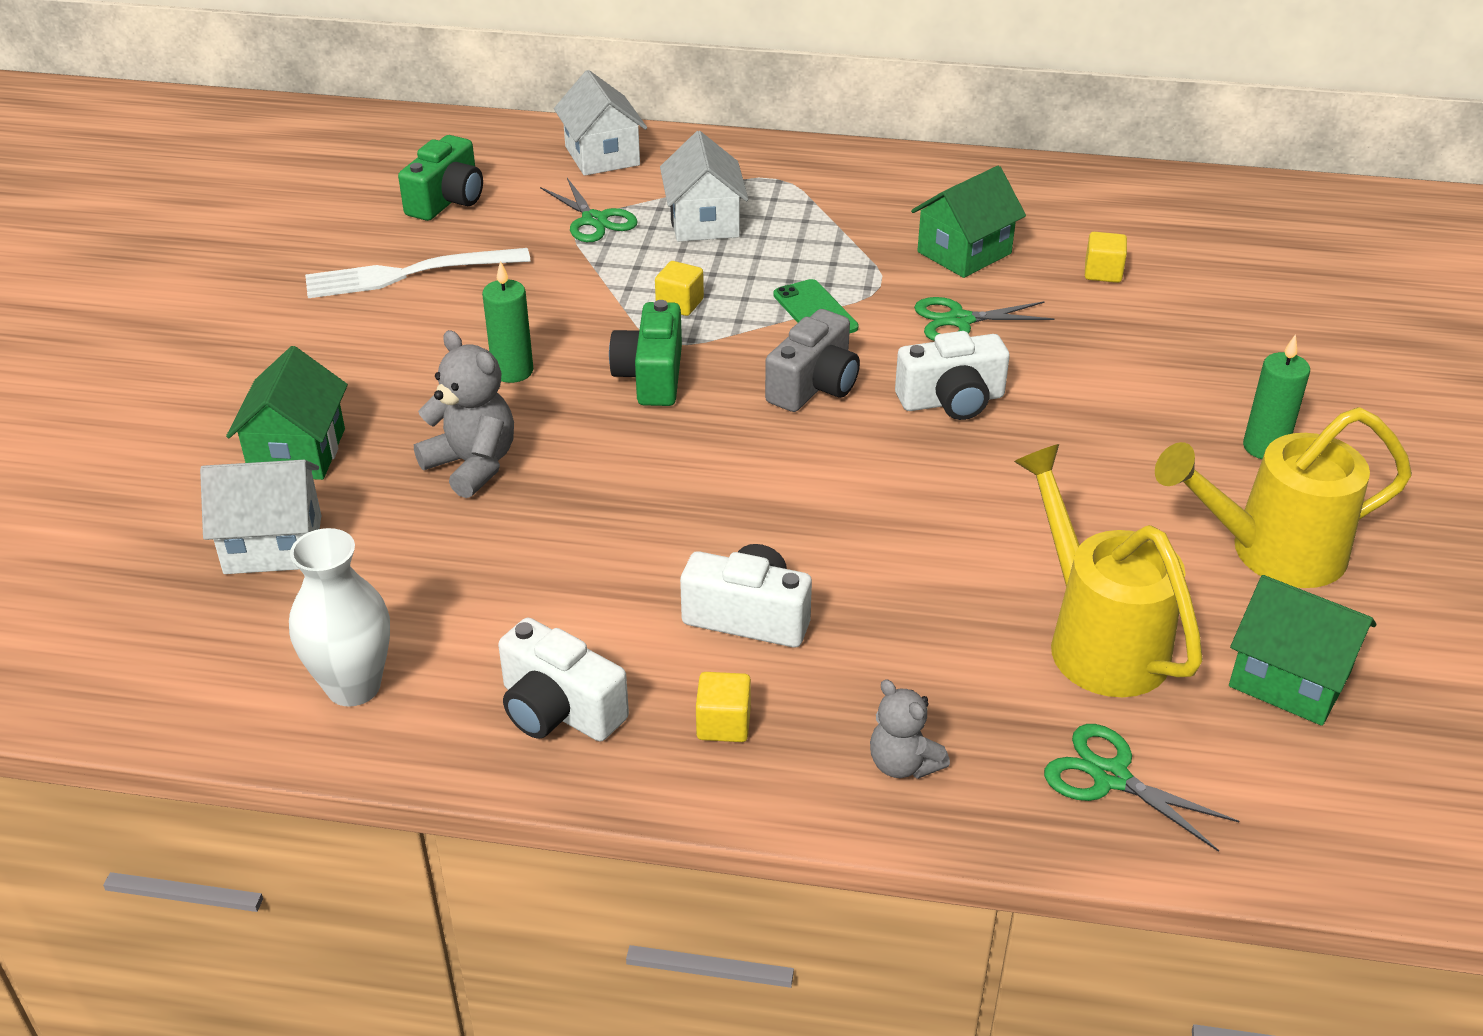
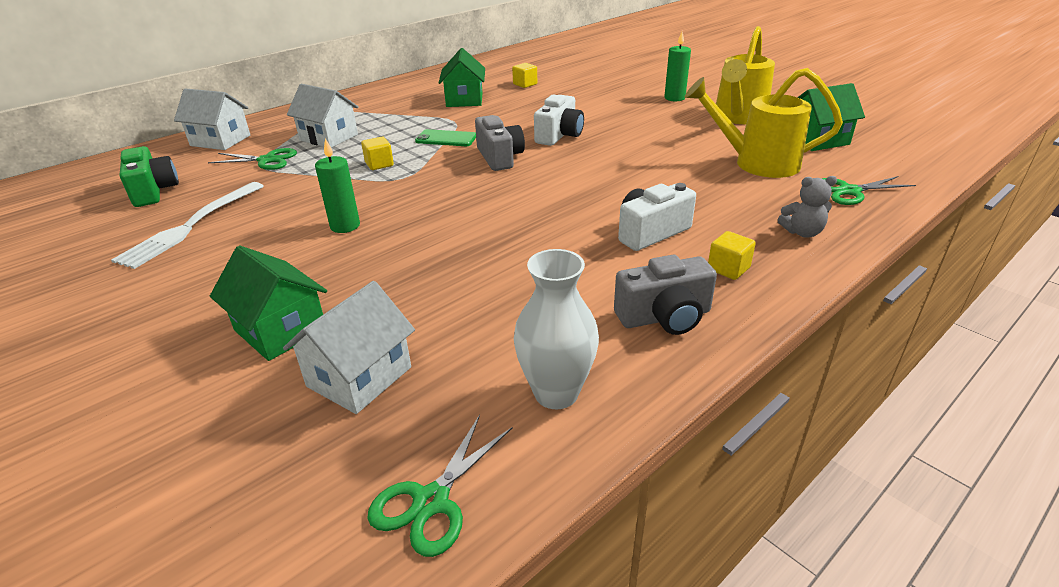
camera: 50 degrees left, 5 degrees down
(472, 465) = (405, 268): grey teddy bear -> none
(559, 710) = (664, 317): white camera -> grey camera
(651, 376) = (422, 191): green camera -> none
(959, 320) = (507, 116): green scissors -> green scissors (431, 501)

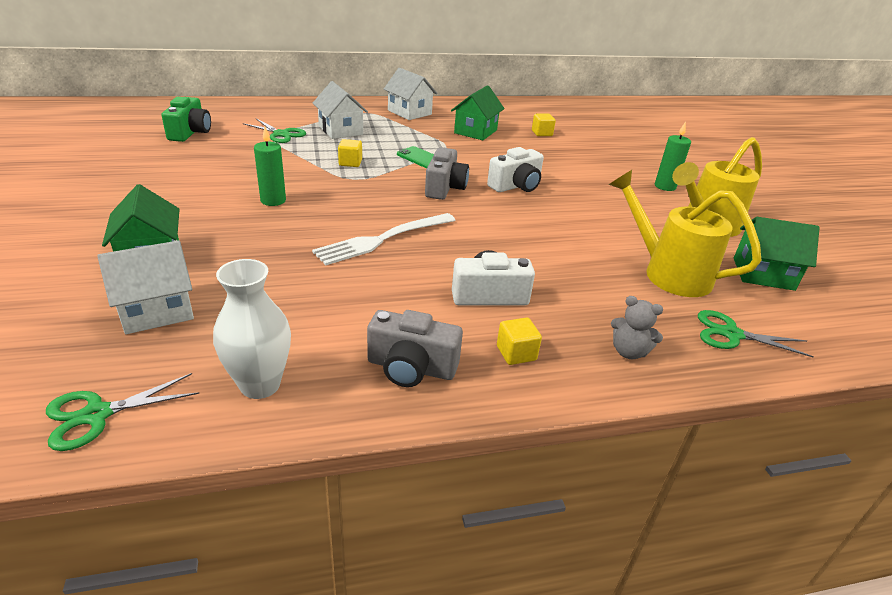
camera: 25 degrees right, 0 degrees up
(190, 227) = (182, 165): white fork -> white fork (382, 240)
(220, 140) = (269, 110): white house -> white house (409, 112)

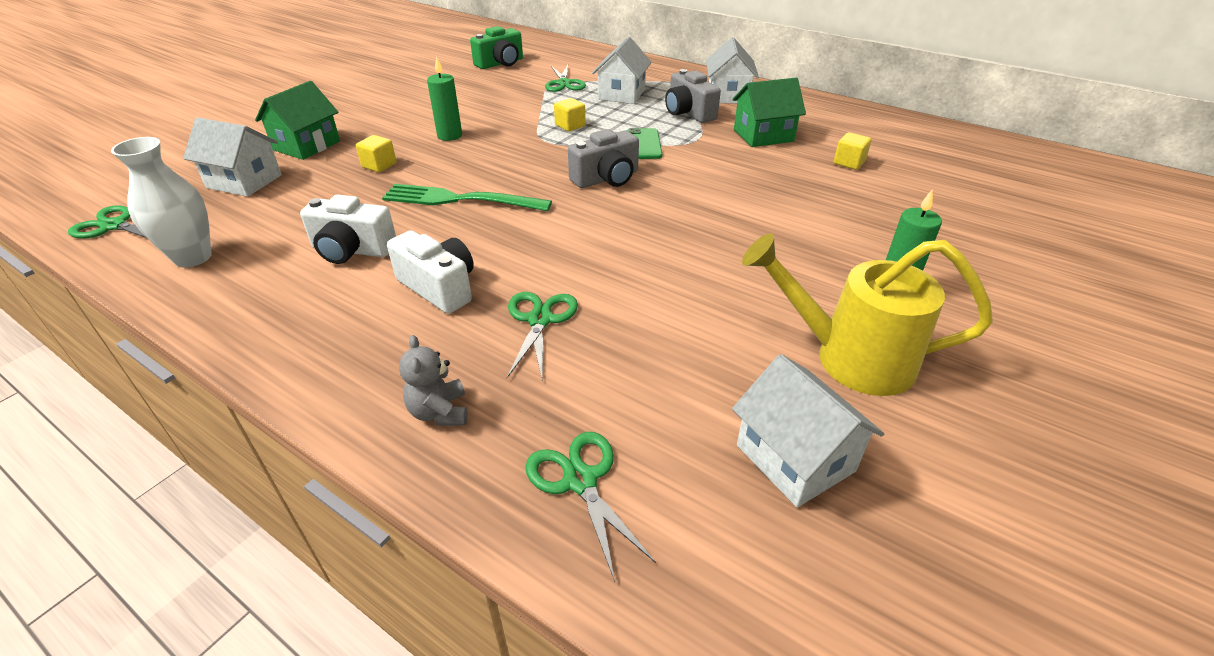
camera: 50 degrees right, 5 degrees up
(382, 240) = (459, 200): white fork -> green fork
(411, 367) = (276, 304): grey camera -> grey camera (688, 113)
(516, 186) = (685, 205): white camera -> white camera (352, 250)
(516, 353) = (356, 344): yellow cube -> yellow cube (379, 165)
(574, 280) = (540, 320): none -> green scissors
(668, 273) = (659, 375): yellow watering can -> none
(763, 274) = (795, 458): green house -> white house

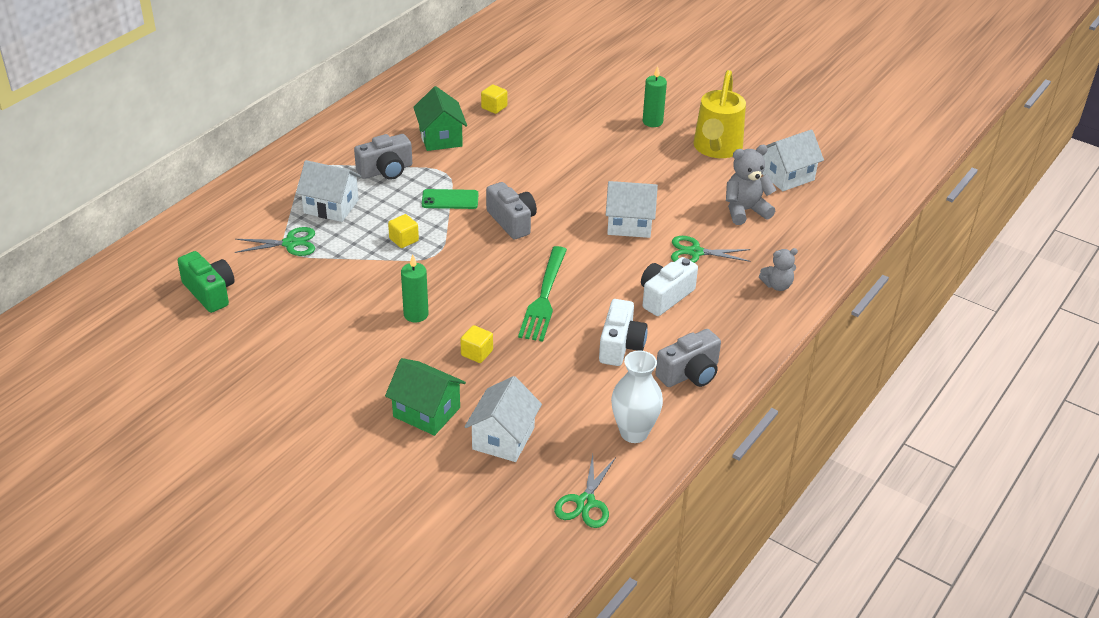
camera: 90 degrees left, 0 degrees up
(270, 304) = (689, 373): none -> grey camera
(580, 480) = (812, 238): green scissors -> none
(660, 384) = (745, 211): none -> grey teddy bear
(728, 95) = (348, 145): white house -> white house (629, 224)

